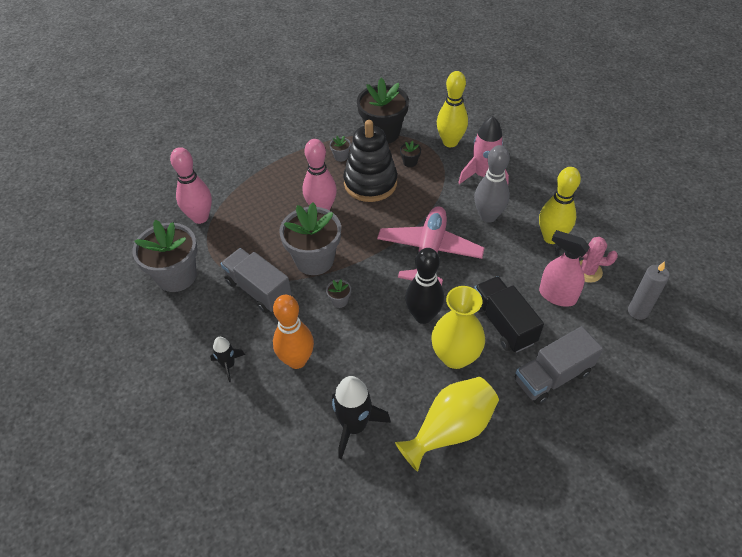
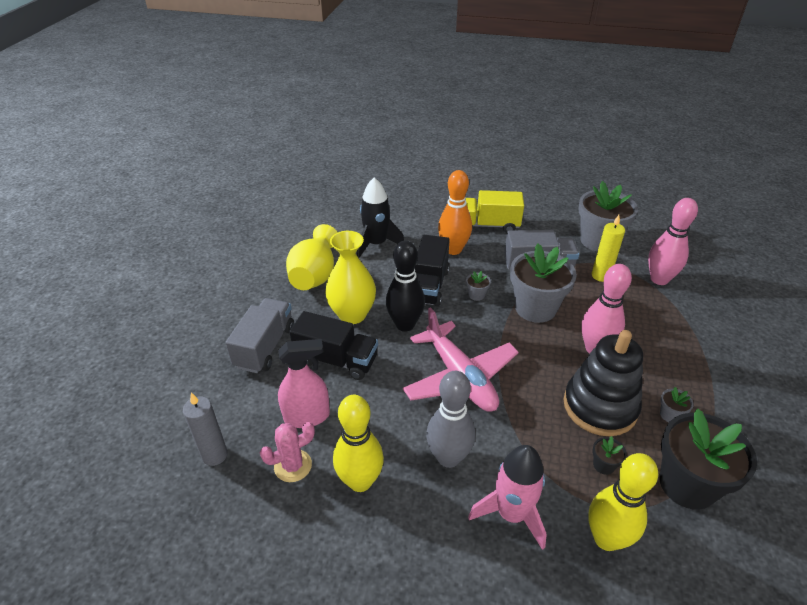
camera: 135 degrees right, 10 degrees down
(228, 365) = (488, 225): black rocket -> yellow truck
(230, 248) = (601, 276): none -> yellow candle
(364, 337) = (429, 286): none -> black truck

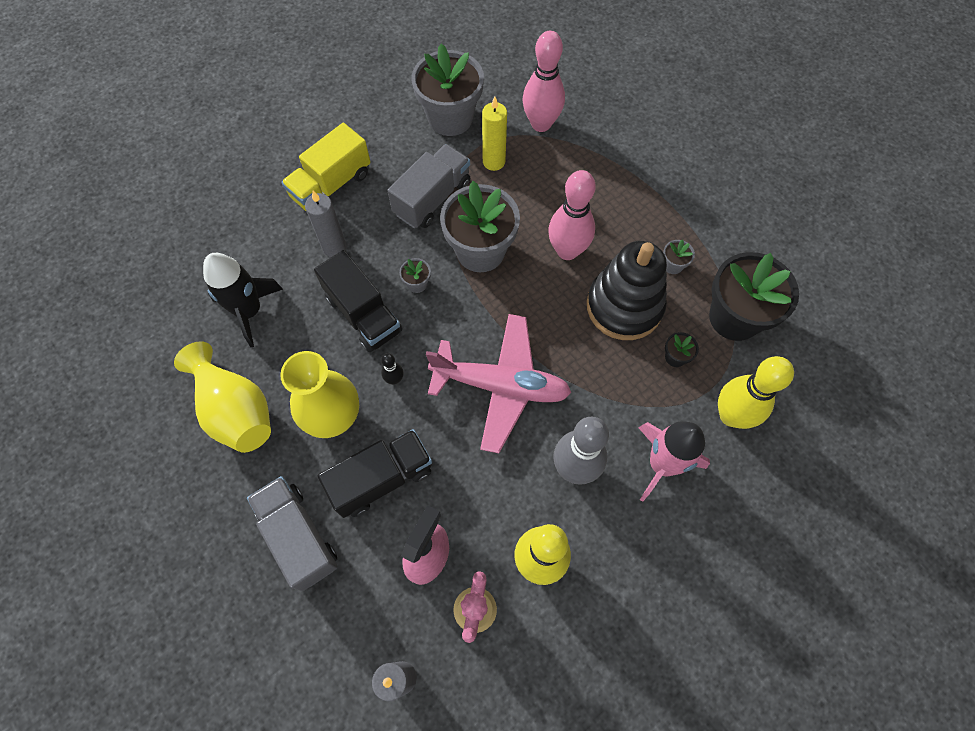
camera: 50 degrees left, 25 degrees up
(405, 324) = (394, 379): black bowling pin -> black bowling pin, size x0.45
(453, 250) = (334, 248): orange bowling pin -> grey candle

